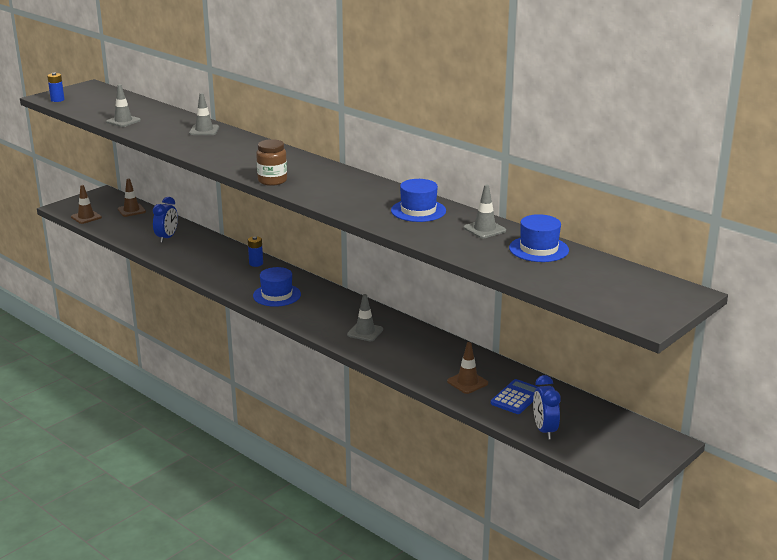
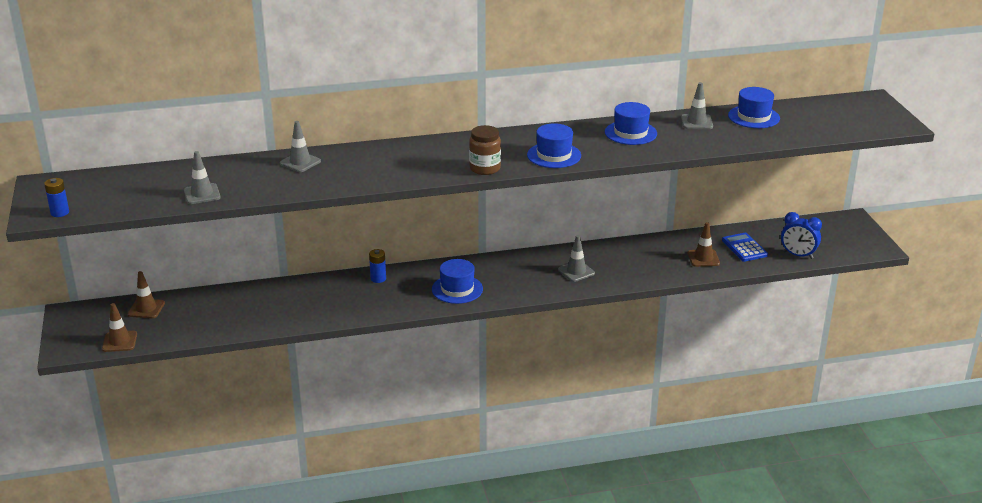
camera: 55 degrees left, 5 degrees up
(167, 238) = (249, 308): blue clock -> none
(330, 196) = (554, 155): none -> blue hat

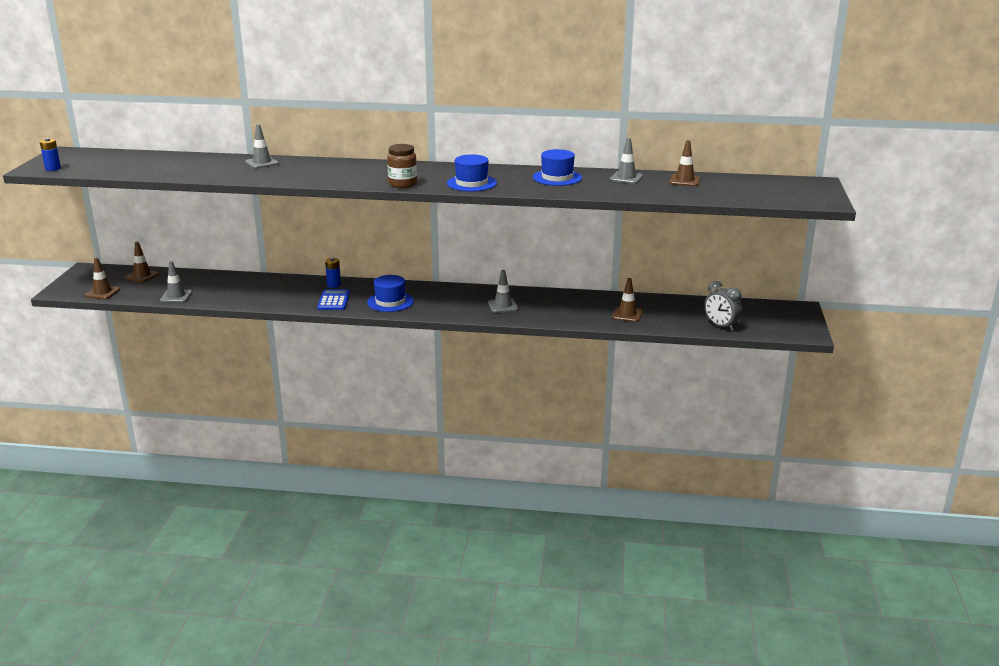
camera: 20 degrees right, 5 degrees down
(202, 194) = (165, 171): grey traffic cone -> grey traffic cone (176, 296)
(744, 248) = (673, 313): blue calculator -> blue calculator (334, 301)
(753, 117) = (684, 180): blue hat -> brown traffic cone
(798, 255) = (720, 326): blue clock -> grey clock

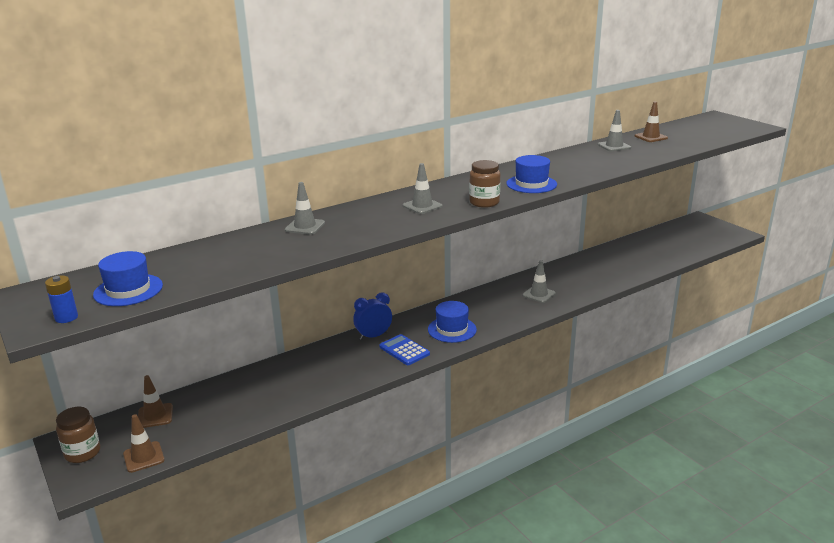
camera: 40 degrees left, 0 degrees up
(83, 278) = (82, 453): none -> brown jar
(176, 296) = (241, 419): grey traffic cone -> grey traffic cone (422, 206)
(334, 285) = (373, 336): blue battery -> blue clock
(557, 177) = (573, 160): blue hat -> blue hat (128, 290)
(627, 314) = (626, 265): brown traffic cone -> none
(720, 326) = (690, 249): grey clock -> none

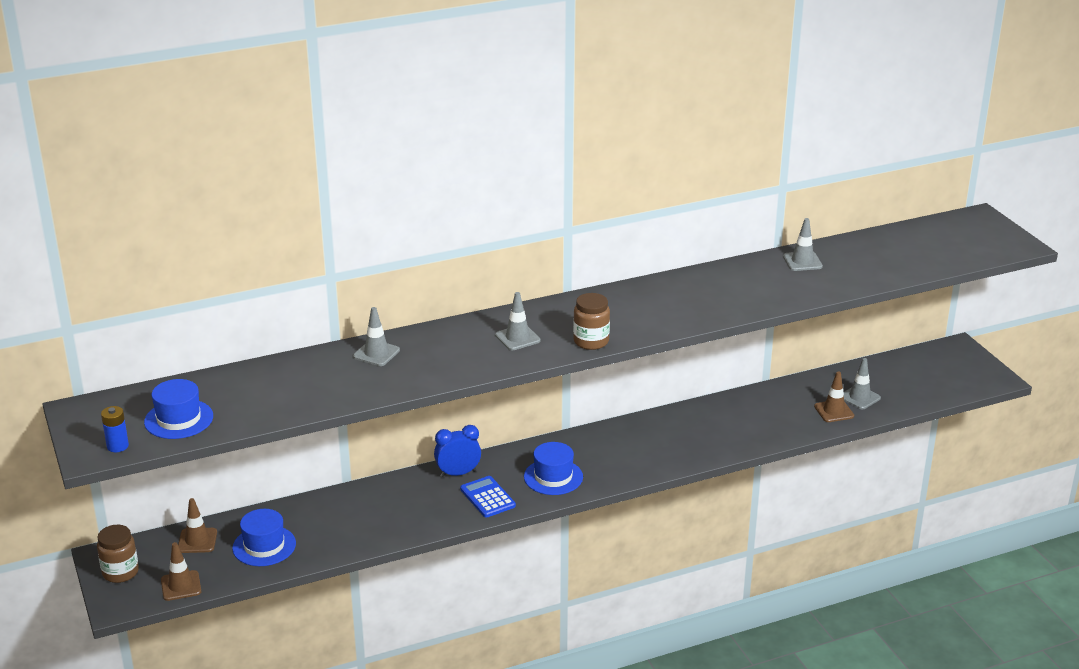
camera: 10 degrees right, 5 degrees up
(531, 184) = (661, 317): blue hat -> blue hat (264, 546)
(538, 294) = (679, 441): grey traffic cone -> grey traffic cone (859, 397)
(651, 137) = (861, 249): brown traffic cone -> brown traffic cone (834, 411)

